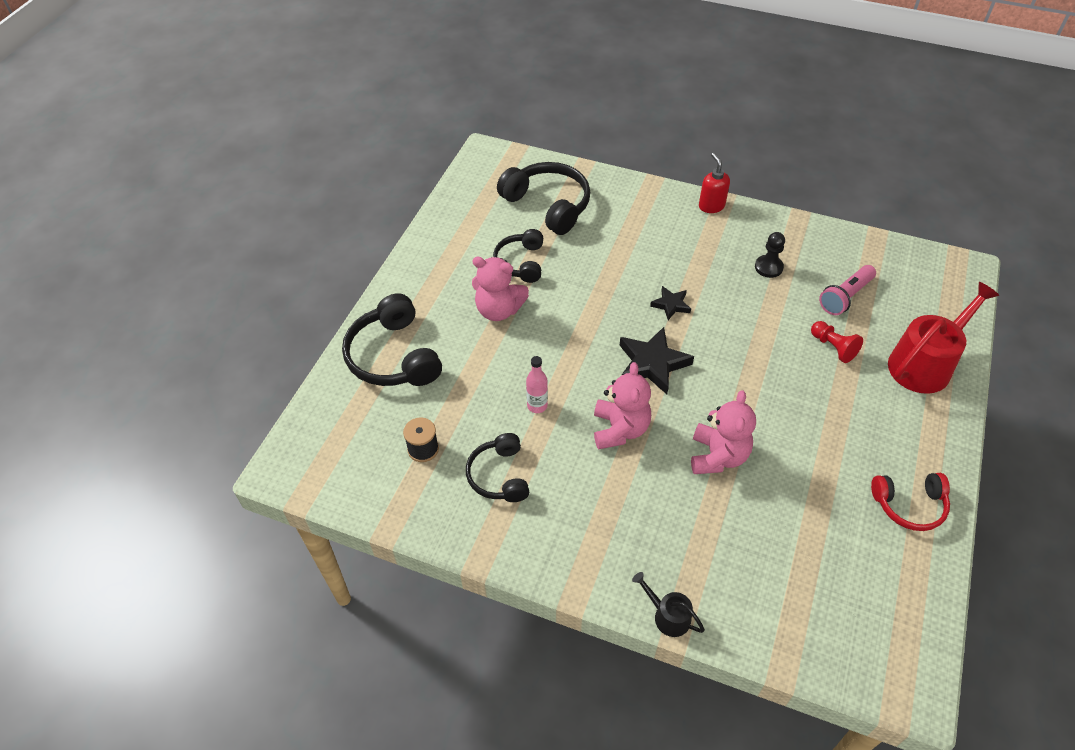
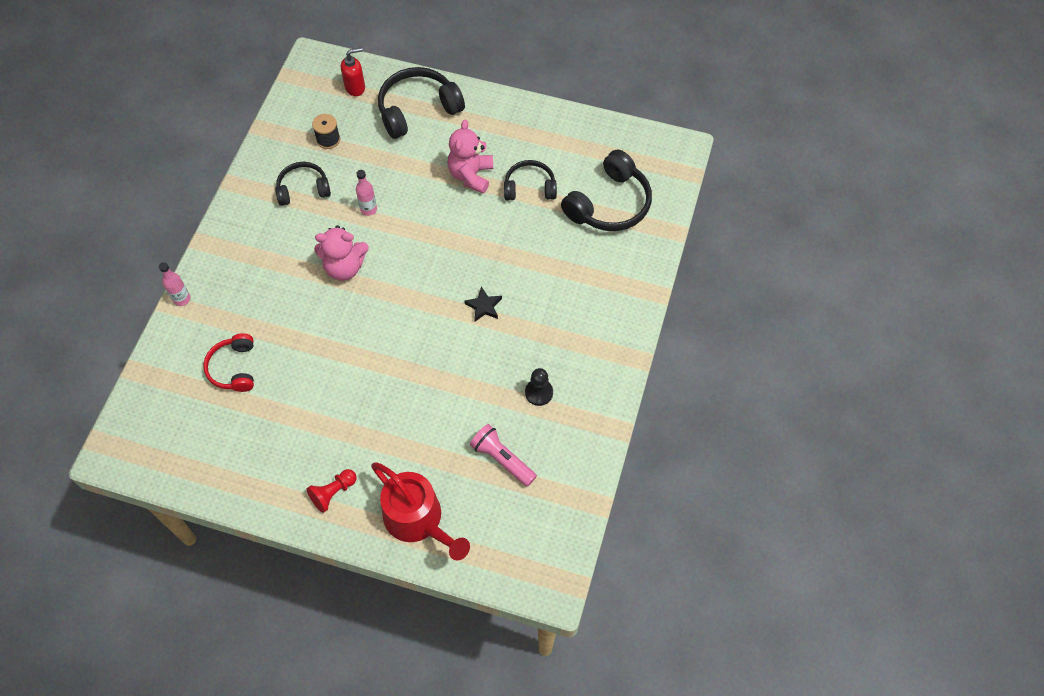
camera: 85 degrees right, 10 degrees up
(652, 364) = (413, 291): black star -> none
(668, 616) = (182, 299): black watering can -> pink bottle
(711, 206) = (624, 345): red soap dispenser -> red soap dispenser (355, 87)
(718, 456) = (317, 337): pink teddy bear -> none
(833, 347) = (436, 440): red pawn -> red pawn (333, 493)
(909, 505) = (264, 479): red headphones -> red headphones (234, 368)

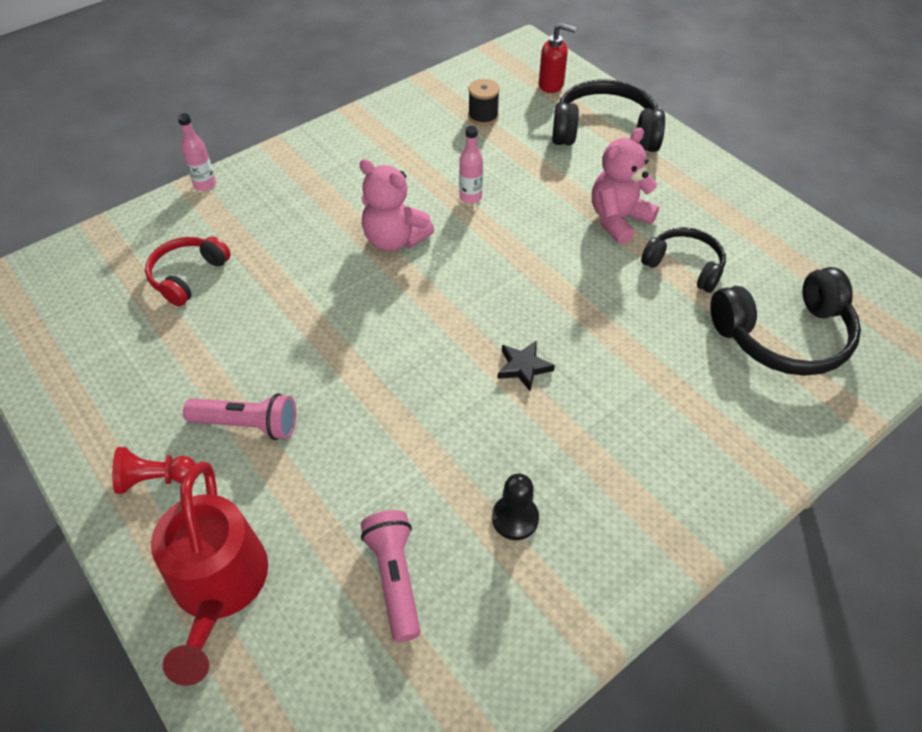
camera: 35 degrees right, 10 degrees down
(303, 189) = (417, 147): black headphones -> none
(357, 432) = (248, 424): none -> pink flashlight

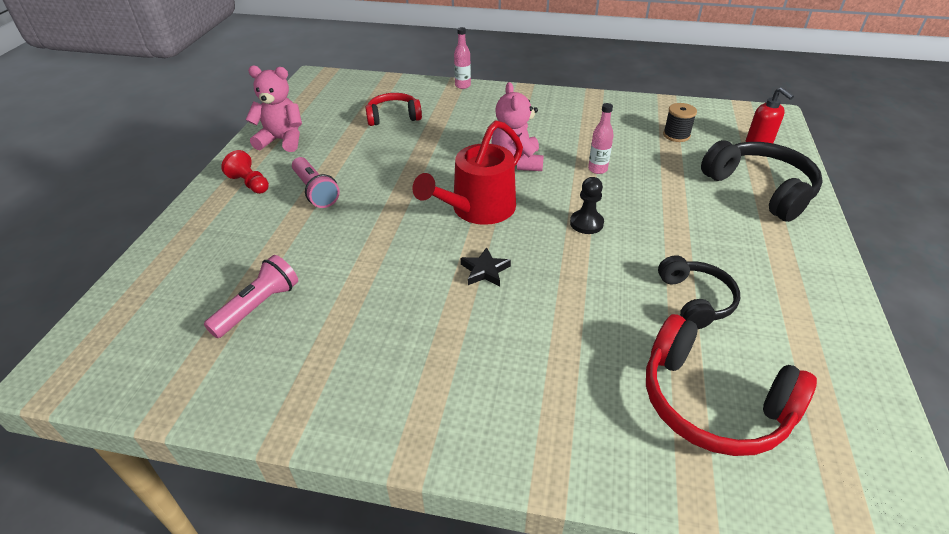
camera: 50 degrees right, 10 degrees down
(219, 586) = (199, 243): red watering can -> red watering can (478, 209)
(515, 518) = (353, 336): black pawn -> black pawn (586, 223)
(618, 220) = (685, 241): pink teddy bear -> pink teddy bear (282, 140)
(784, 336) = (712, 403): black headphones -> red headphones

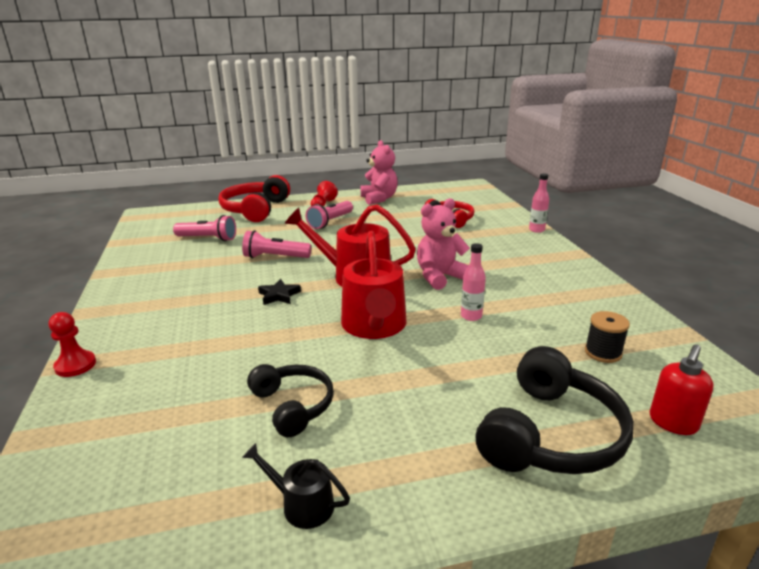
camera: 65 degrees right, 15 degrees down
(380, 255) = (275, 257): none -> pink flashlight
(556, 472) = (75, 365): none -> red pawn
(586, 223) = (374, 326): black pawn -> red watering can
(695, 300) = (293, 406): black headphones -> black headphones turned 90 degrees counterclockwise
(712, 403) = (151, 433): red headphones -> red headphones (255, 210)
(816, 319) = (302, 504): none -> black watering can

